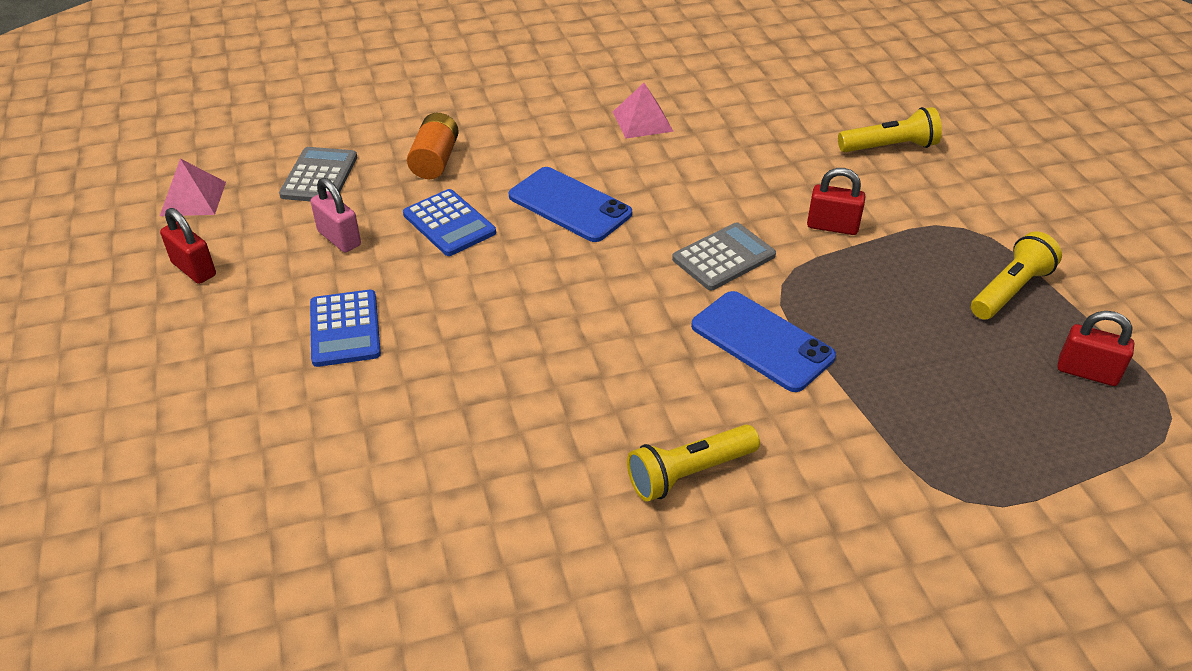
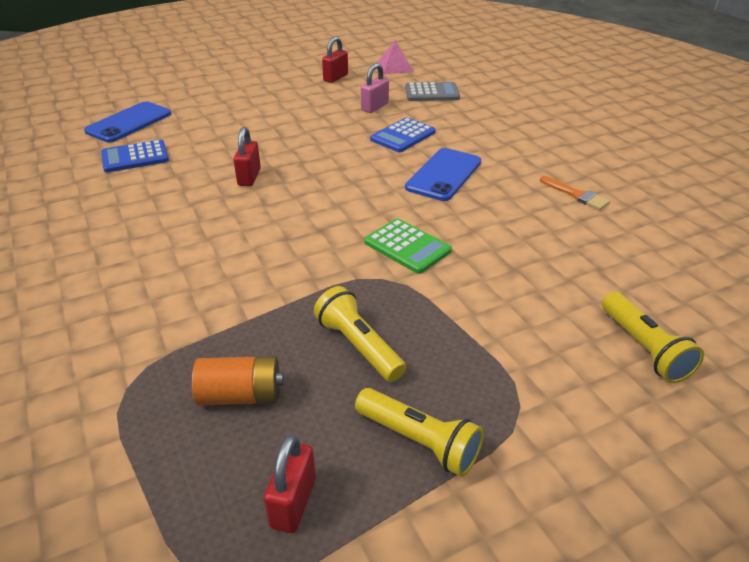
camera: 80 degrees right, 5 degrees down
(345, 329) = (296, 120): blue calculator -> blue calculator (135, 157)
(435, 160) = (468, 123): orange battery -> orange battery (241, 395)
(642, 121) = (576, 195): pink pyramid -> orange brush
(689, 473) = (173, 245): yellow flashlight -> yellow flashlight (358, 346)
(724, 257) = (407, 247): grey calculator -> green calculator
(762, 341) = (308, 270): blue phone -> blue phone (129, 122)
(832, 226) = (476, 306): red padlock -> red padlock (249, 177)

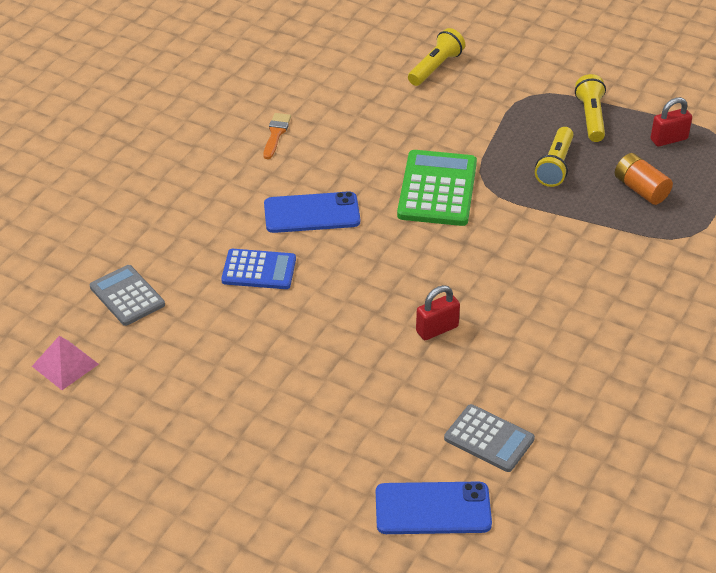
camera: 125 degrees left, 5 degrees up
(135, 157) = (489, 439): blue calculator -> grey calculator
(335, 78) = (146, 402): red padlock -> none
(375, 107) = (206, 323): pink padlock -> none
(407, 247) = (437, 189): green calculator -> green calculator, size x1.55

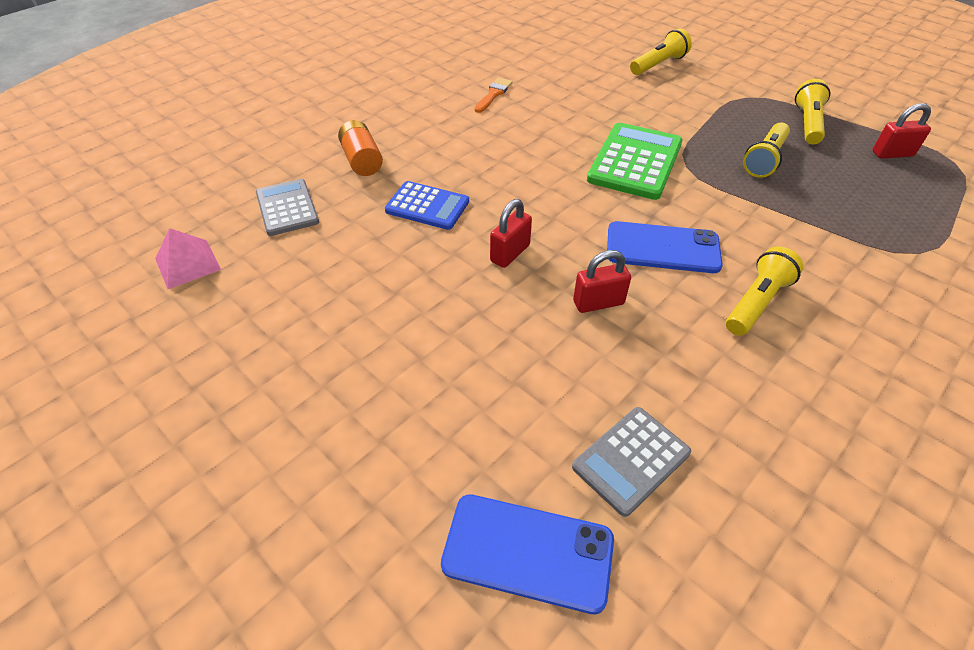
camera: 15 degrees right, 5 degrees up
(312, 213) = (501, 163): blue phone -> blue phone (662, 248)
(350, 301) = (510, 253): none -> red padlock
(489, 439) = (631, 460): grey calculator -> grey calculator turned 90 degrees clockwise
(563, 304) = (756, 302): none -> yellow flashlight
(641, 189) = (859, 196): orange battery -> orange battery (362, 161)

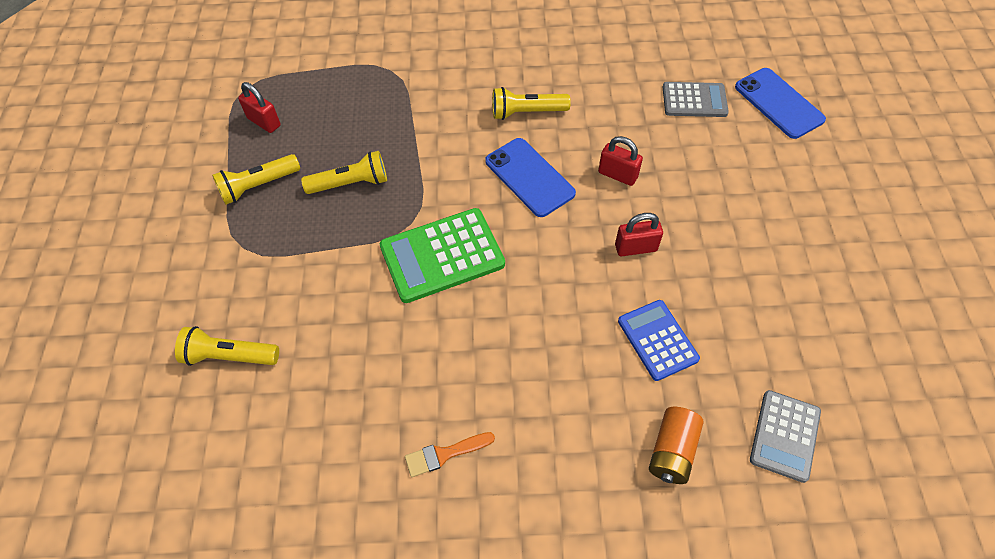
camera: 135 degrees left, 10 degrees up
(187, 264) = (905, 428): pink pyramid -> none

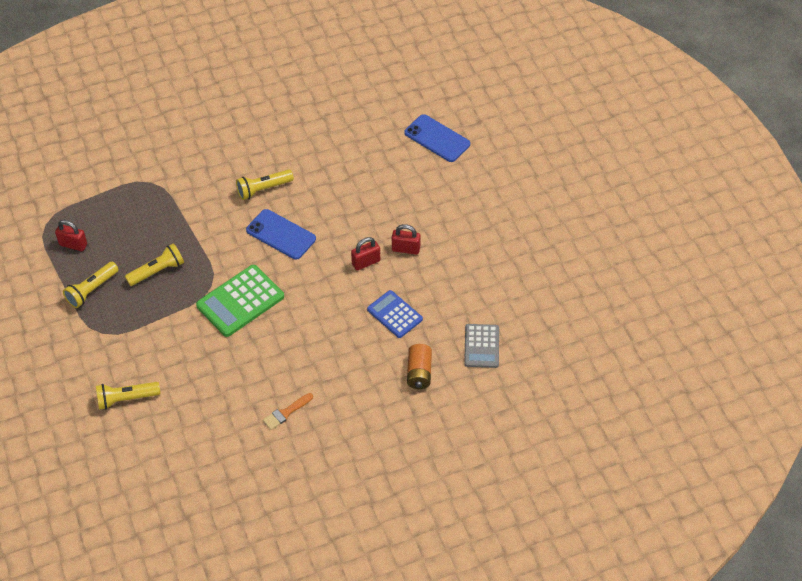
camera: 20 degrees left, 5 degrees down
(617, 175) = (340, 217): red padlock -> red padlock (406, 249)
(694, 100) = (378, 151): grey calculator -> none

